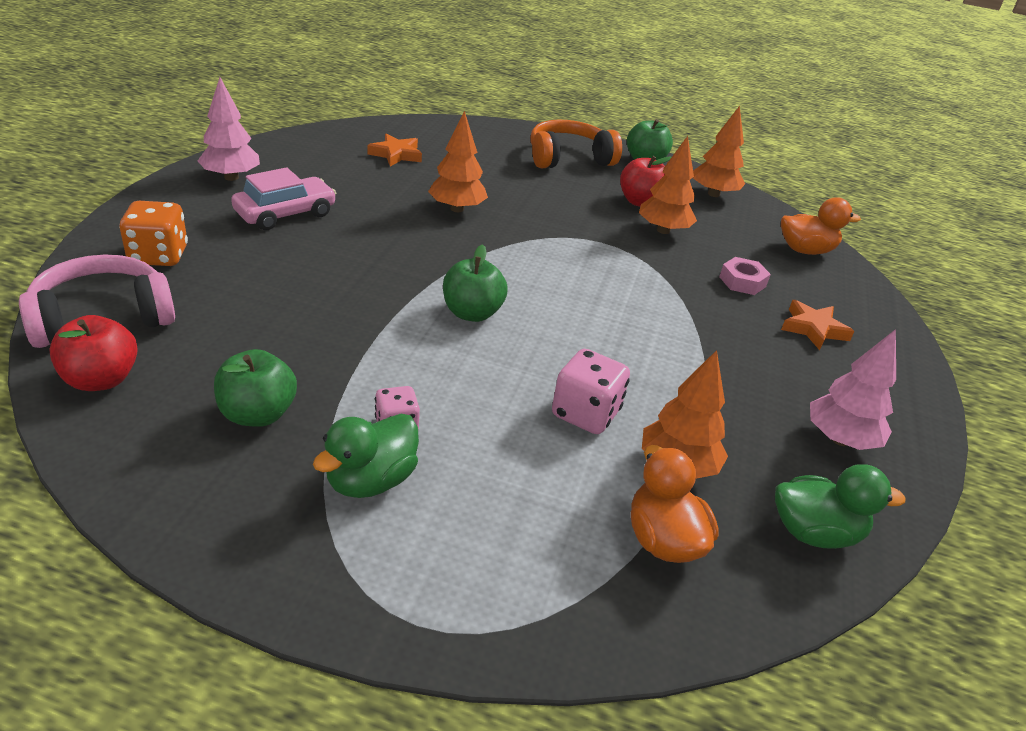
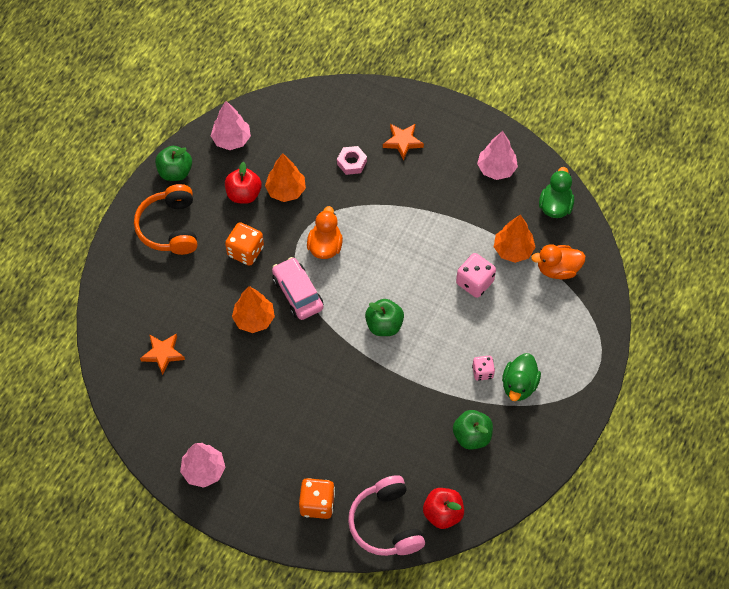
camera: 75 degrees left, 25 degrees up
(285, 214) = (261, 431): pink car -> pink car (297, 293)
(371, 480) = (519, 385): green duck -> green duck turned 60 degrees clockwise
(556, 203) = (245, 251): none -> orange dice
(713, 194) = (231, 139): orange tree -> pink tree
(805, 250) = (313, 109): orange duck -> orange duck (325, 246)

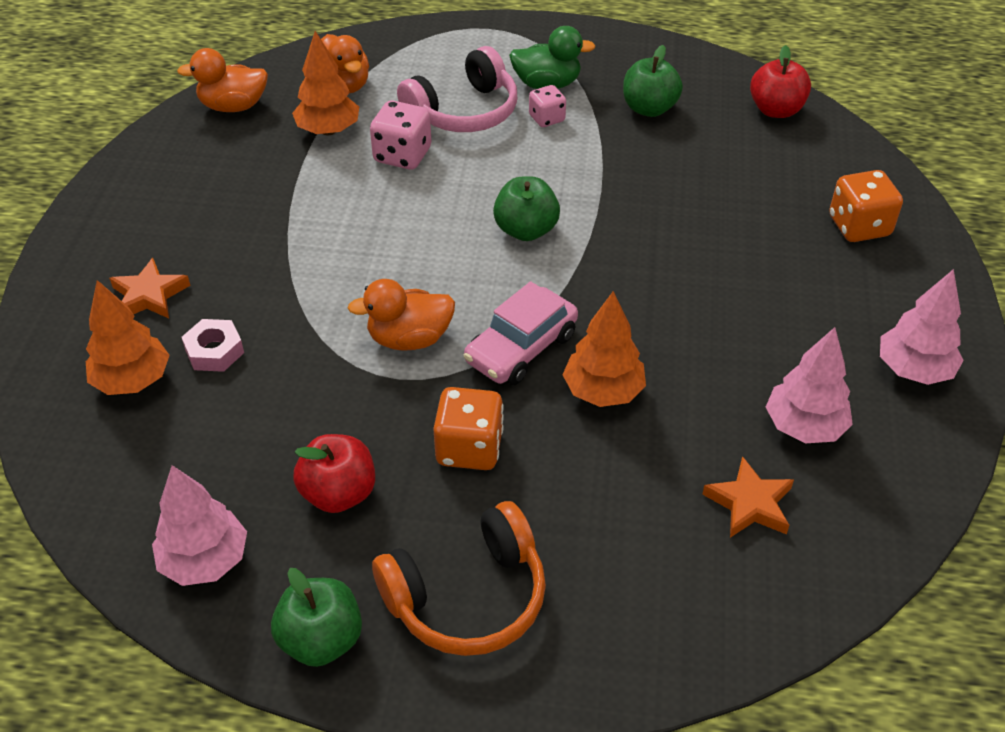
camera: 110 degrees left, 15 degrees down
(286, 190) = (308, 428): orange tree -> orange tree (133, 380)
(386, 523) = (831, 155): pink headphones -> pink headphones (464, 112)
(496, 169) = (180, 176): pink tree -> pink tree (804, 427)
(555, 206) = (233, 106): green duck -> orange duck

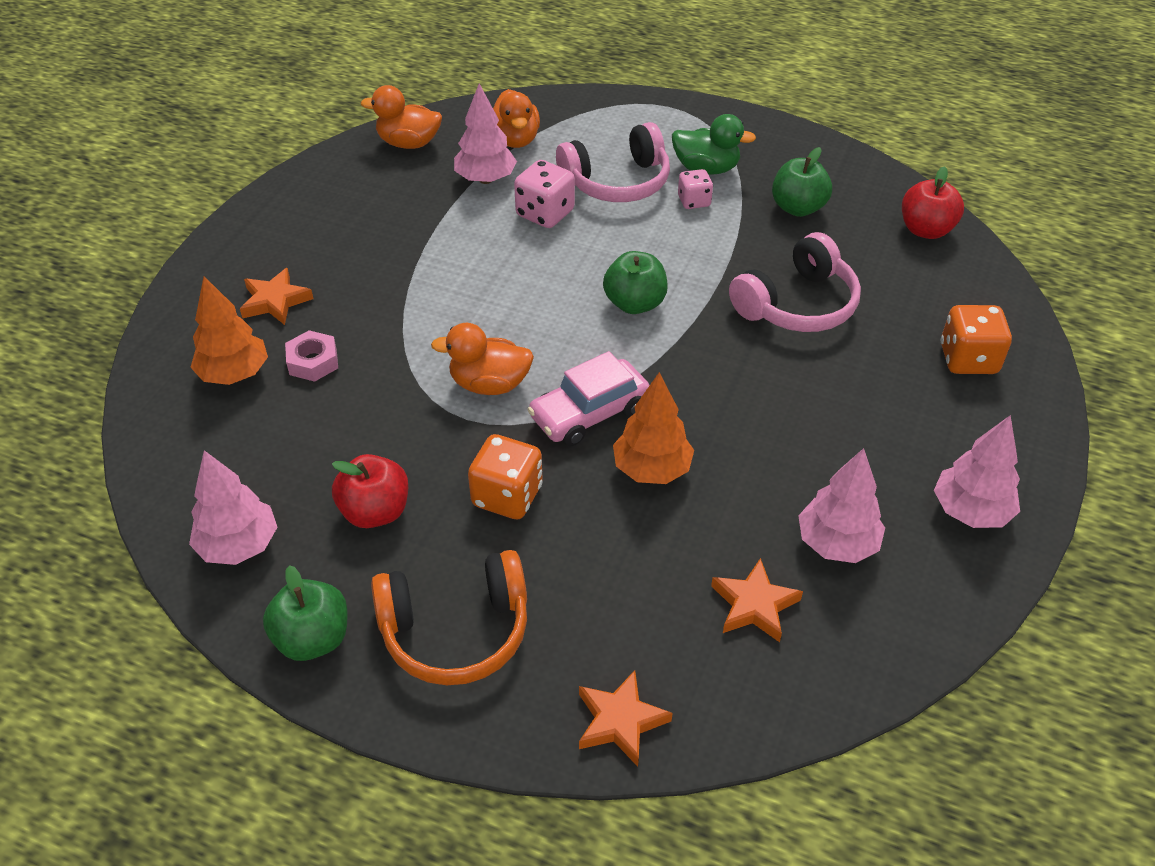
camera: 15 degrees right, 0 degrees up
(328, 130) = (486, 179): orange tree -> pink tree
(664, 648) = (620, 721): none -> orange star
(683, 203) = (797, 304): none -> pink headphones

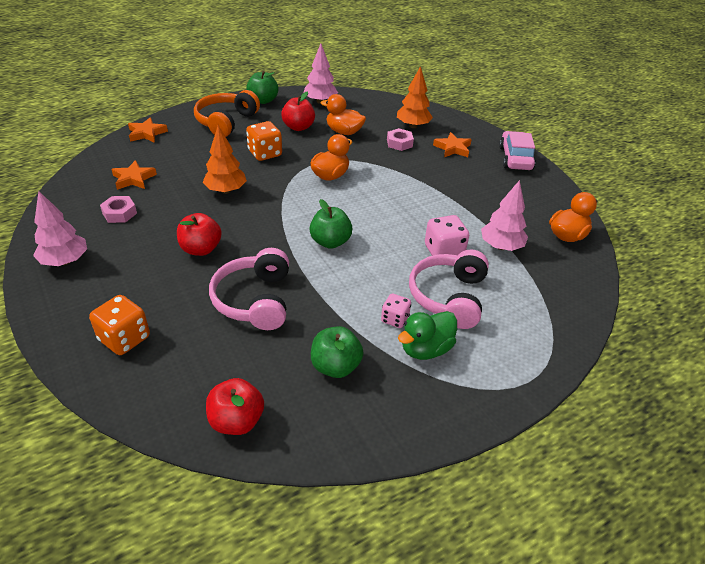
camera: 125 degrees right, 5 degrees down
(515, 139) = (538, 278): orange duck -> orange duck (344, 132)
(589, 413) = (278, 191): pink car -> pink car (515, 158)
(787, 403) = (201, 249): none -> red apple
(836, 543) = (119, 213): pink tree -> pink nut

